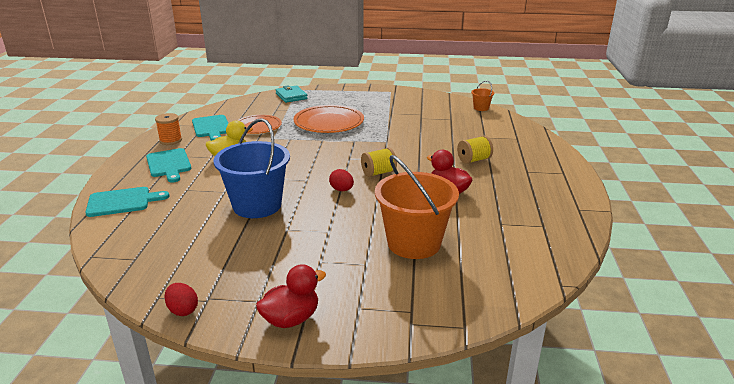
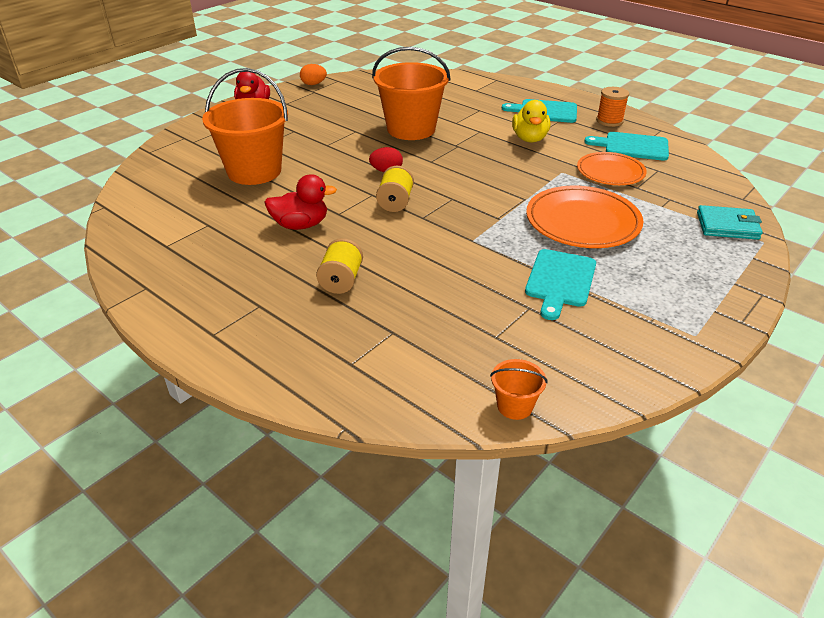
camera: 125 degrees right, 10 degrees up
(122, 202) = (486, 86): turquoise cutting board -> turquoise cutting board (560, 281)
(183, 310) = (313, 84): red egg -> orange egg
(257, 205) = (411, 129): blue bucket -> orange bucket

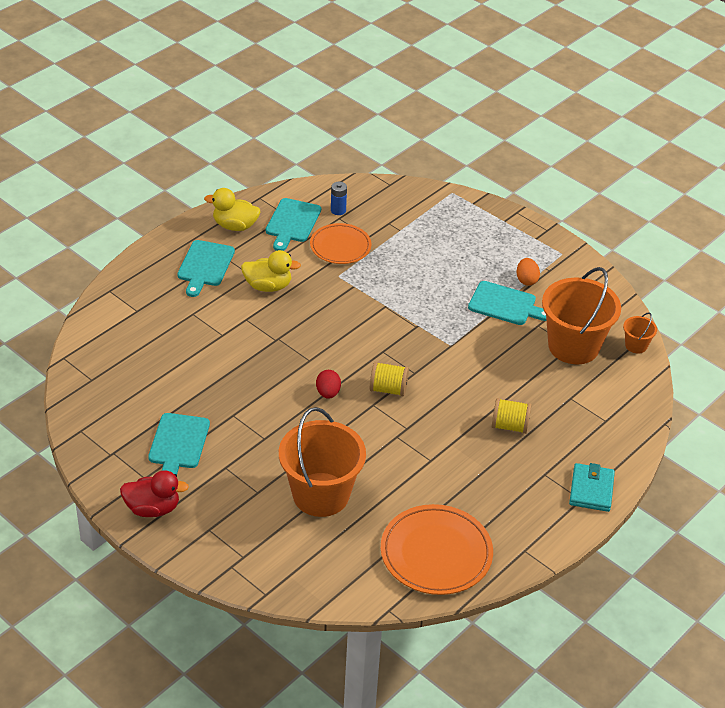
camera: 90 degrees left, 5 degrees up
(300, 225) = (426, 454): red duck -> none
(313, 84) = (88, 454): orange egg -> orange egg (526, 280)
(321, 112) = (178, 444): none -> turquoise cutting board
(411, 129) = (234, 370): orange bucket -> orange bucket (573, 346)
(582, 221) = (423, 278): orange plate -> orange plate (436, 553)
(609, 121) = (235, 226): orange spool -> yellow duck
(670, 169) = (338, 210): none -> blue battery
(727, 226) = (431, 204): turquoise wallet -> turquoise wallet (591, 490)

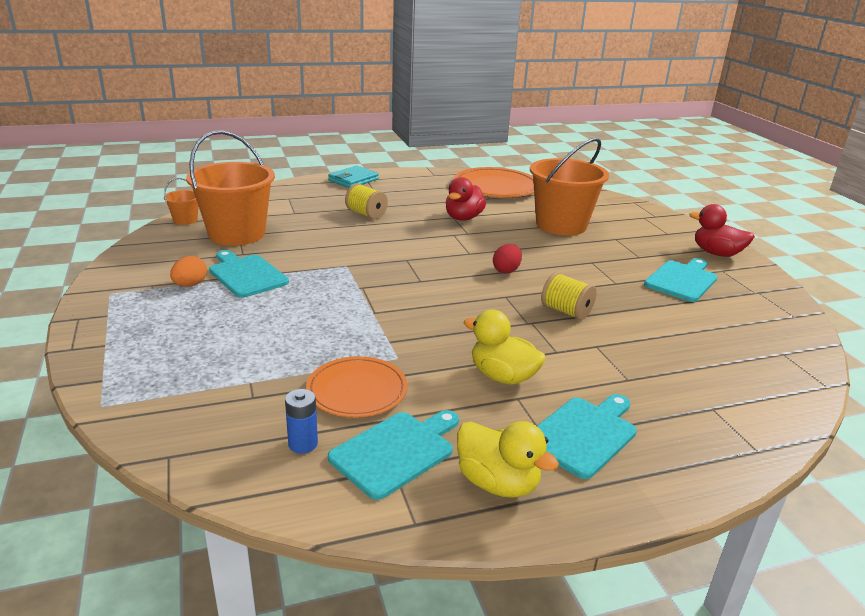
camera: 150 degrees left, 15 degrees down
(388, 389) = (444, 257): yellow spool -> yellow spool (566, 311)
(420, 462) = (463, 218): none -> red duck

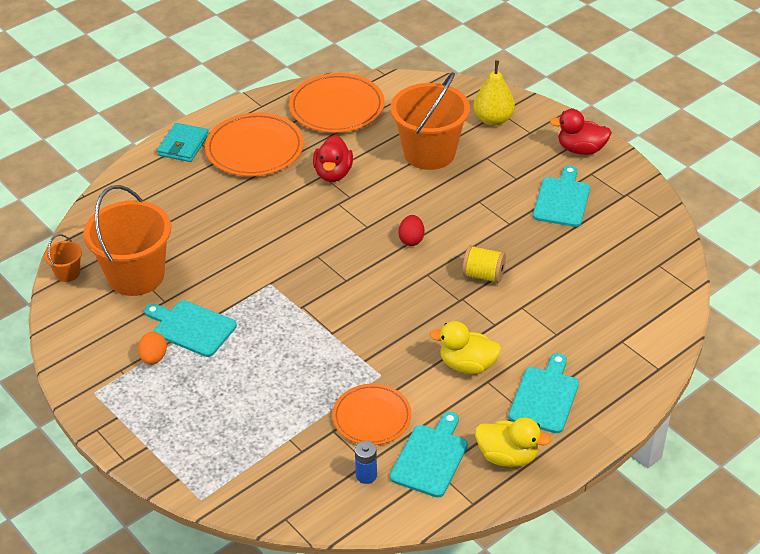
camera: 20 degrees left, 15 degrees up
(366, 214) = (236, 201): yellow spool -> none
(408, 193) = (254, 149): none -> orange plate
(634, 219) = (493, 119): none -> yellow pear

